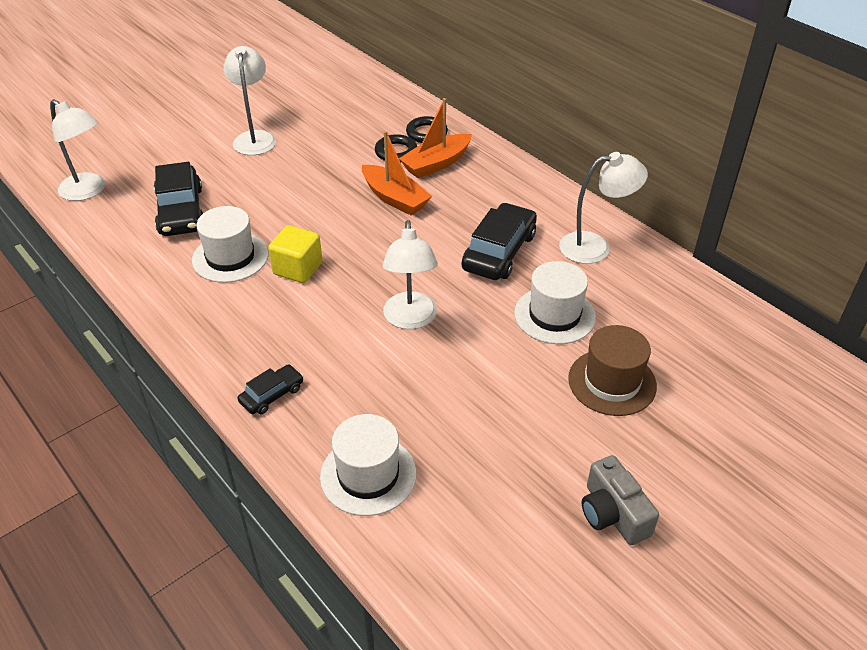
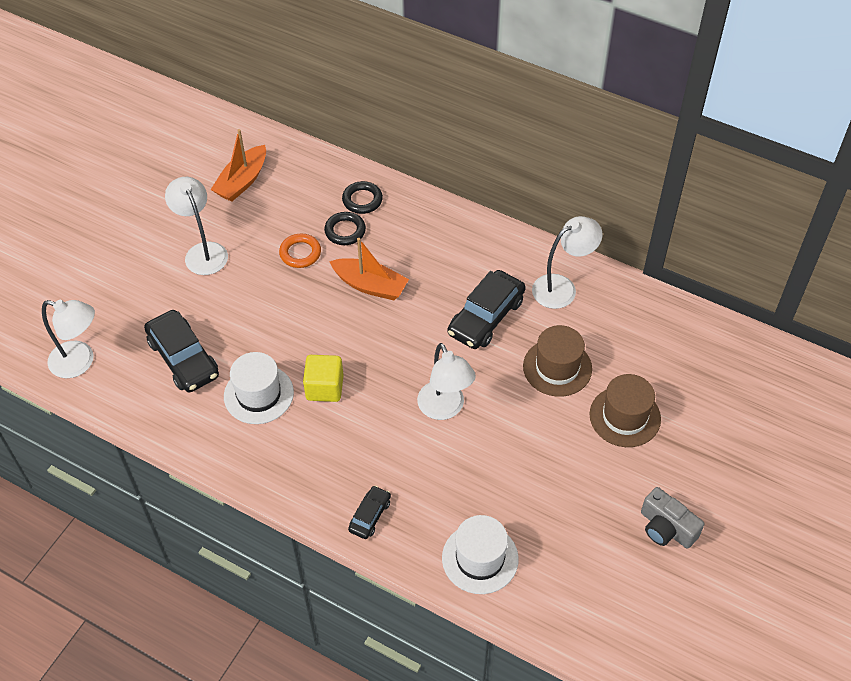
camera: 20 degrees left, 10 degrees up
(343, 159) = (300, 253): none -> orange ring
(436, 164) = (388, 234): orange boat -> orange boat (242, 181)
(499, 252) = (486, 317): black car -> black car turned 150 degrees counterclockwise
(554, 315) = (557, 367): white hat -> brown hat

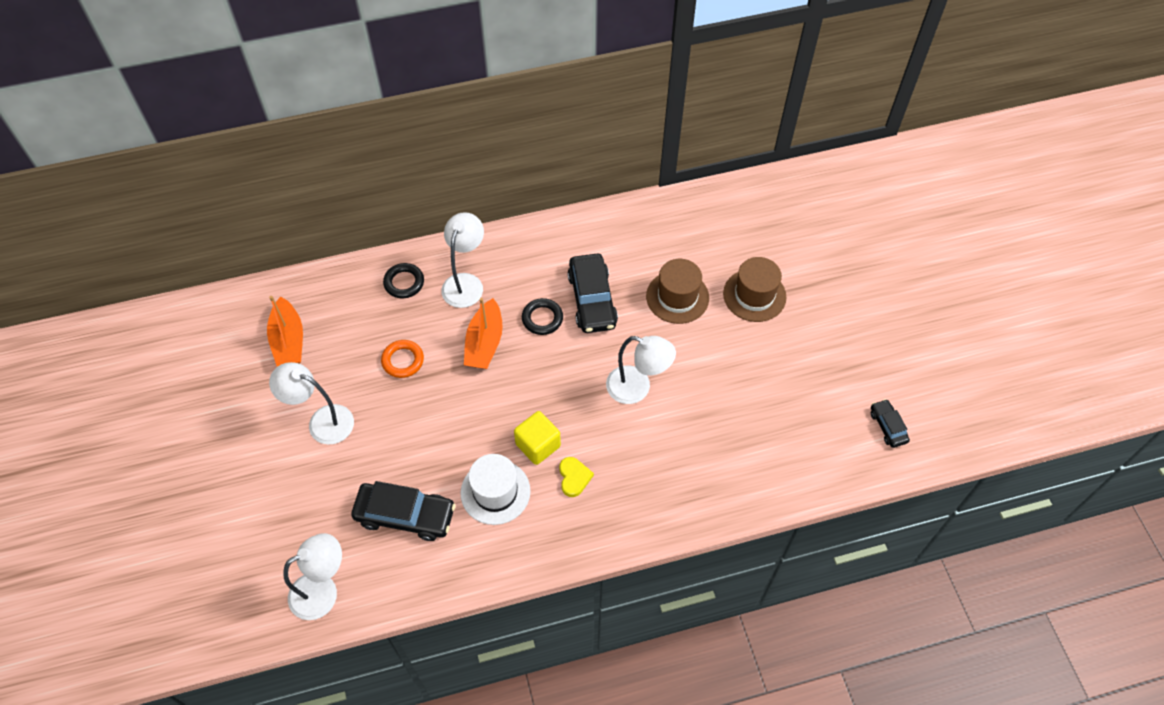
camera: 45 degrees left, 5 degrees up
(323, 432) = (574, 477): none -> yellow heart
(345, 231) = (418, 316): black ring -> black ring (542, 318)
(370, 285) = (484, 343): orange boat -> orange boat turned 120 degrees clockwise
(370, 516) = (672, 506): black car -> black car (888, 426)
(480, 558) = (772, 469): white hat -> none
(562, 287) = (619, 238): white lamp -> white lamp (465, 283)
(666, 528) = (855, 347): grey camera -> none

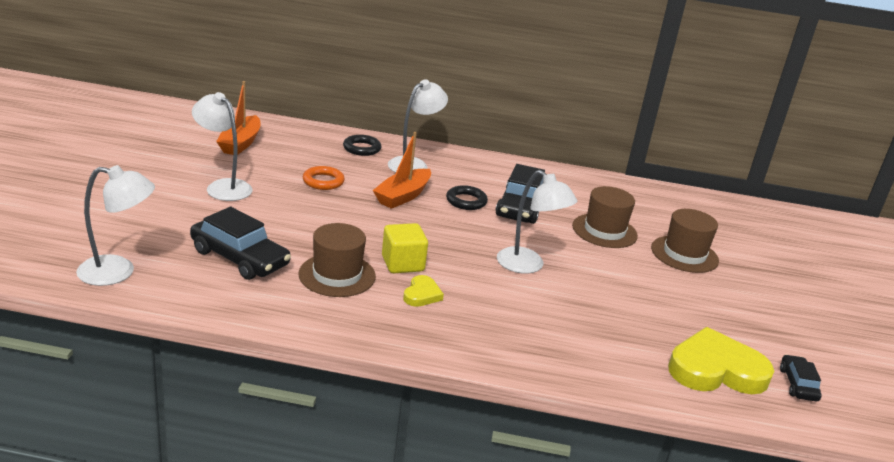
camera: 20 degrees right, 30 degrees down
(495, 492) = (337, 275): white hat -> brown hat
(826, 443) = (716, 369): none -> yellow heart

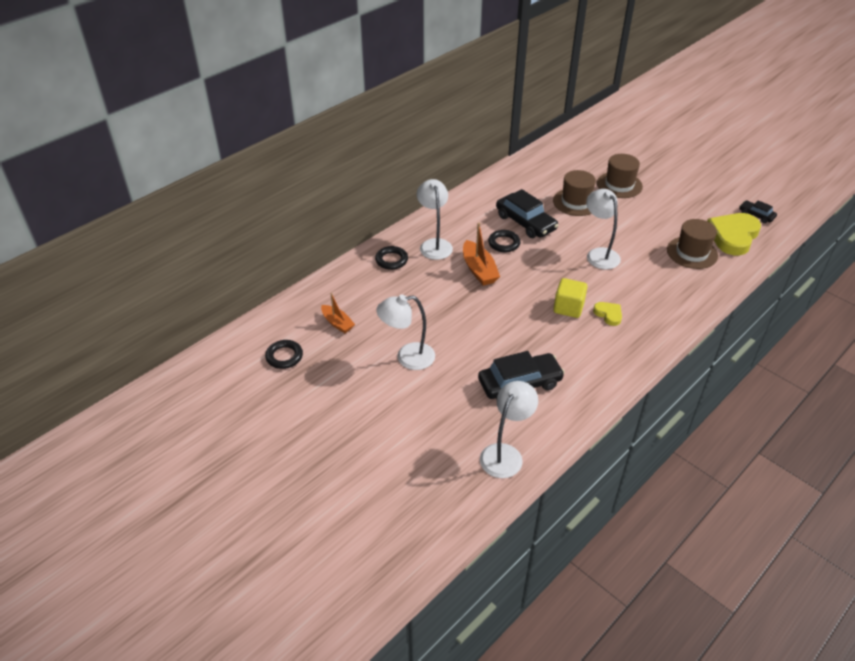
camera: 50 degrees left, 15 degrees up
(171, 131) = (284, 356): none -> black ring
(240, 143) = (337, 323): orange boat -> orange boat, size x0.65
(323, 181) = (432, 301): orange ring -> none
(337, 275) = (566, 344): brown hat -> brown hat (692, 253)
(528, 266) = (599, 254): white lamp -> white lamp turned 105 degrees counterclockwise

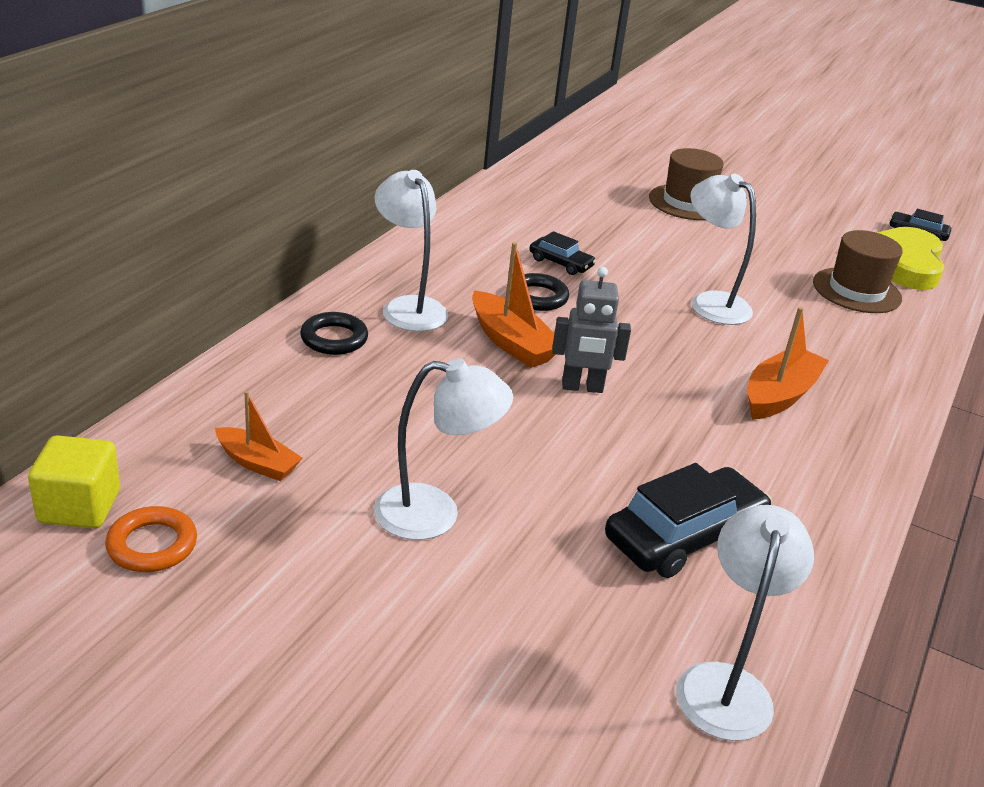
camera: 20 degrees left, 10 degrees down
(284, 356) = (152, 545): black ring -> orange ring
(407, 357) = (435, 514): white lamp -> white lamp turned 150 degrees counterclockwise
(504, 299) = (582, 387): none -> grey robot
(525, 222) = (561, 263): black car -> black car, size x0.53
(568, 308) = (704, 391): yellow cube -> yellow cube (79, 507)
(576, 202) = (631, 229): brown hat -> none
(608, 314) = (779, 395): yellow heart -> orange boat

